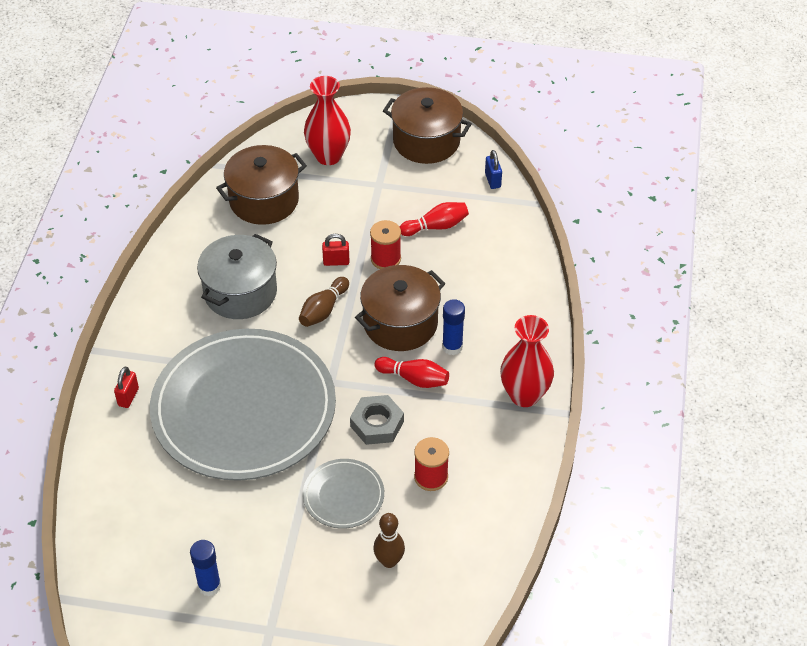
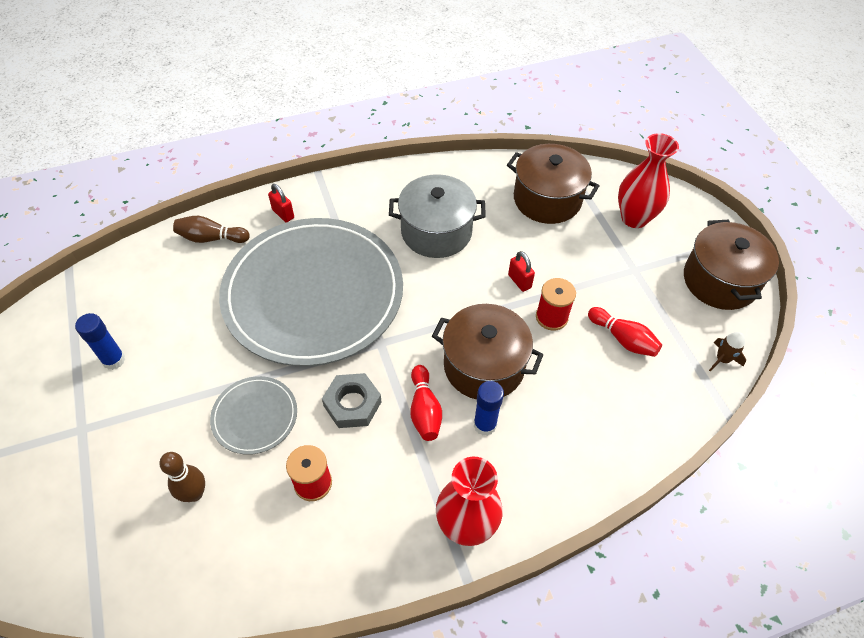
camera: 60 degrees right, 5 degrees up
(128, 397) = (283, 214): red padlock -> red padlock turned 60 degrees clockwise
(323, 310) = (458, 298): brown bowling pin -> brown bowling pin (211, 238)
(492, 180) = (722, 359): blue padlock -> brown rocket

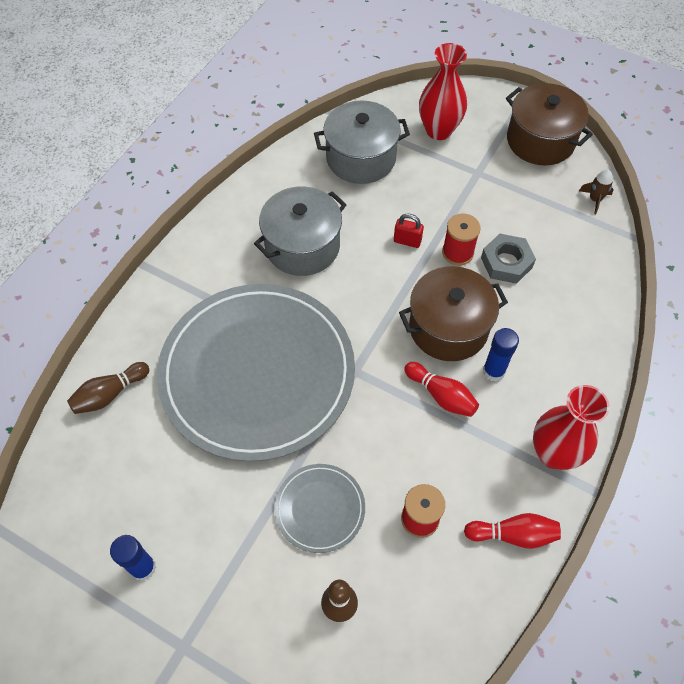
camera: 40 degrees left, 5 degrees up
(283, 214) = (153, 324): red padlock -> none
(352, 404) = (384, 435): grey nut -> grey nut (506, 262)
(547, 199) = (361, 158): brown pot -> grey pot
(623, 339) = (520, 232): red bowling pin -> red bowling pin (513, 534)

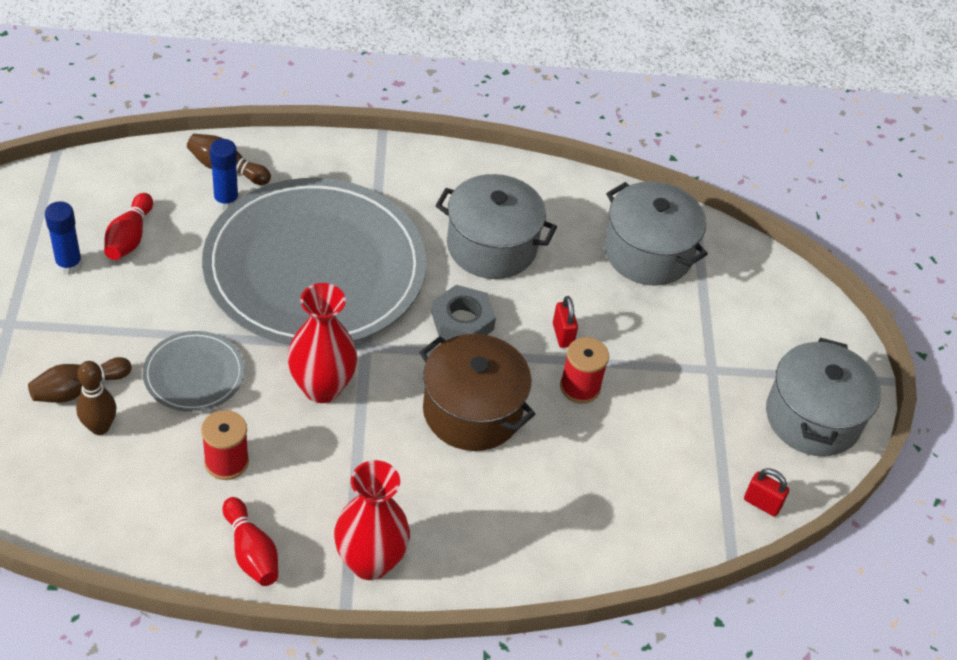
camera: 55 degrees right, 10 degrees down
(289, 611) = (78, 389): none -> brown bowling pin
(438, 130) = (746, 310): red vase -> red vase (322, 388)
(441, 395) = (381, 433): red bowling pin -> red bowling pin (129, 237)
(493, 371) = (441, 472): blue glue stick -> blue glue stick (226, 201)
(506, 262) = (598, 439): grey nut -> grey nut (462, 321)
(540, 140) = (812, 417): brown pot -> grey pot
(595, 199) = (762, 503): brown rocket -> red padlock

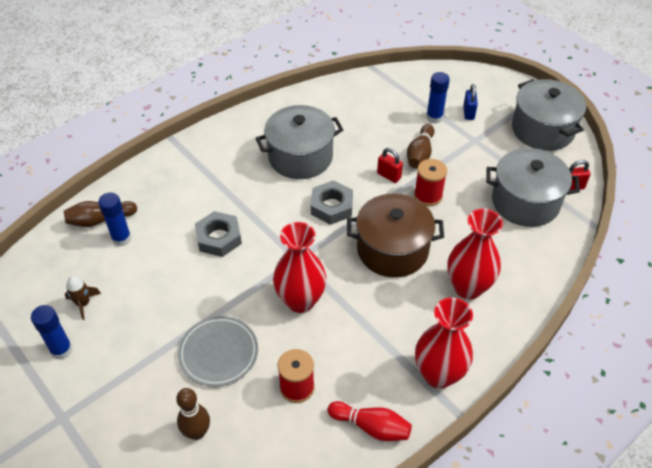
camera: 35 degrees left, 0 degrees up
(78, 389) = (156, 421): brown bowling pin -> brown bowling pin (420, 154)
(129, 237) = (83, 303): red bowling pin -> brown rocket
(315, 268) = (219, 238): grey plate -> grey nut
(504, 509) = (468, 287): none -> red vase
(648, 253) = (379, 105): grey pot -> grey pot (525, 202)
(695, 310) = (434, 117): none -> blue glue stick
(744, 334) = (468, 113): none -> blue padlock

